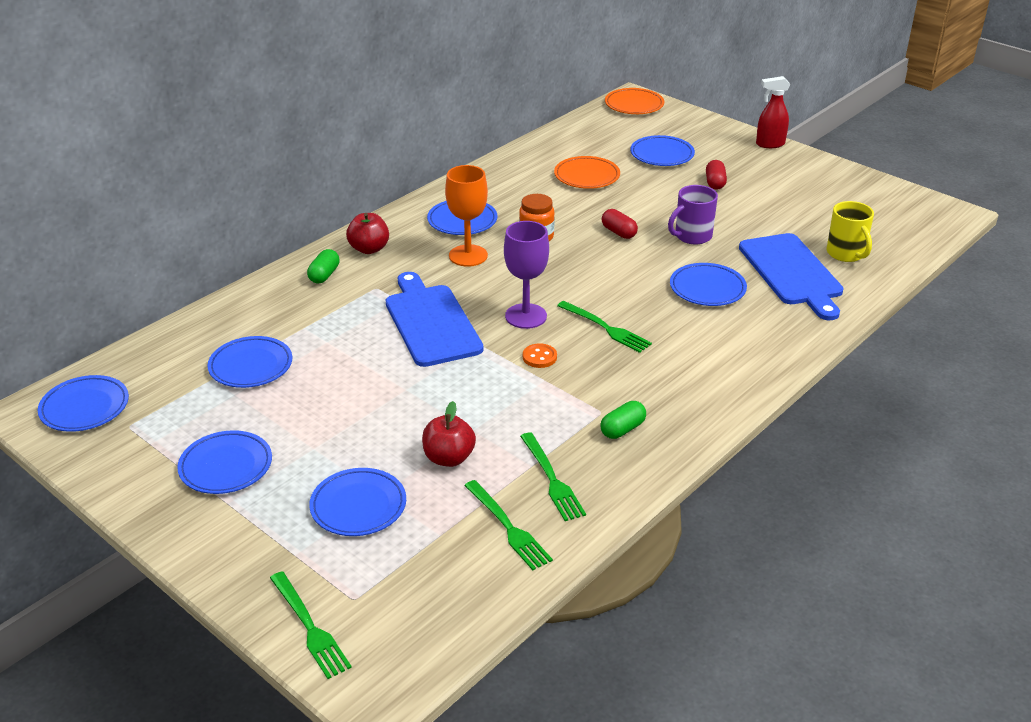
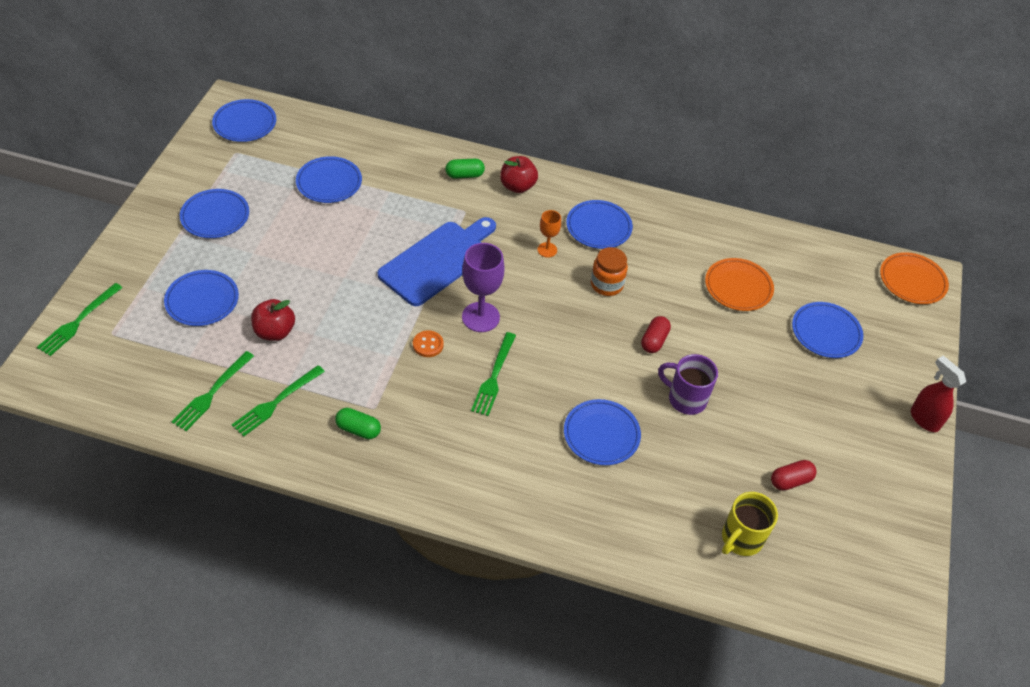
camera: 60 degrees right, 15 degrees up
(468, 256) = (547, 250): orange goblet -> orange goblet, size x0.55
(715, 183) = (802, 391): red capsule -> red capsule (790, 481)
(792, 273) = (673, 498): blue cutting board -> none

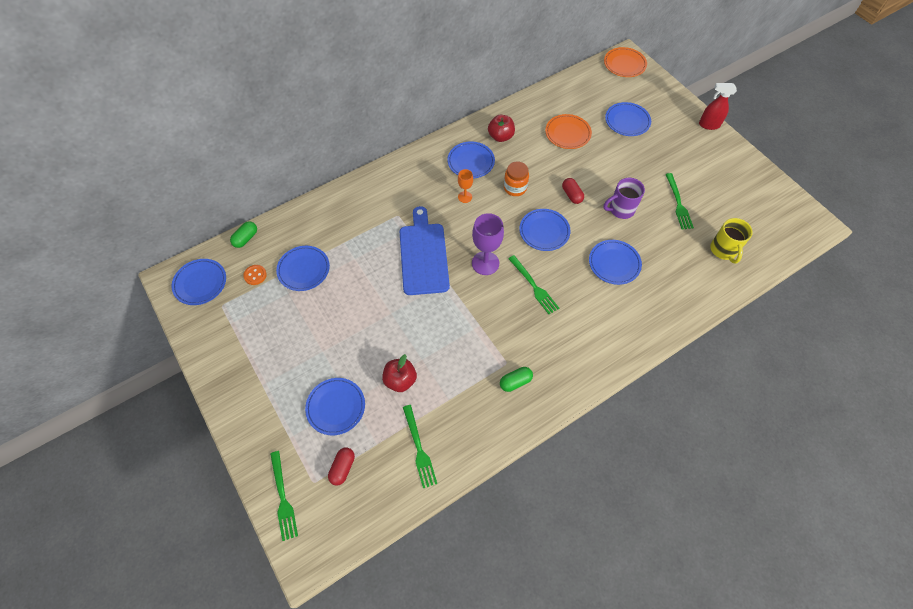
camera: 45 degrees left, 10 degrees up
(215, 216) = (268, 354): blue plate -> blue plate (544, 231)
(276, 402) = (457, 415): green fork -> green fork (678, 203)
(428, 345) = (483, 303): orange button -> orange button (255, 275)
(464, 175) = (369, 196): green capsule -> green capsule (246, 238)
(517, 186) = (403, 177): red apple -> red apple (500, 136)
(790, 481) = (704, 204): red capsule -> red capsule (343, 468)

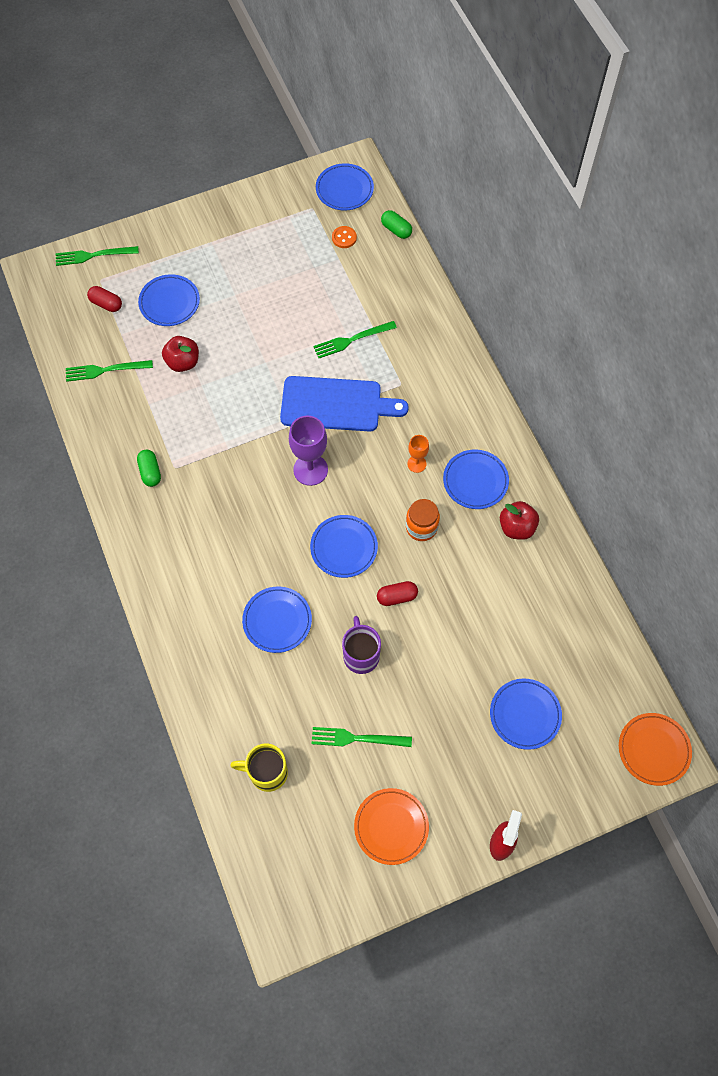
camera: 100 degrees right, 5 degrees up
(304, 270) = (341, 283): blue plate -> none
(534, 286) = (265, 517): green fork -> green fork (351, 340)
(567, 133) = (510, 620): orange plate -> orange plate (391, 827)

